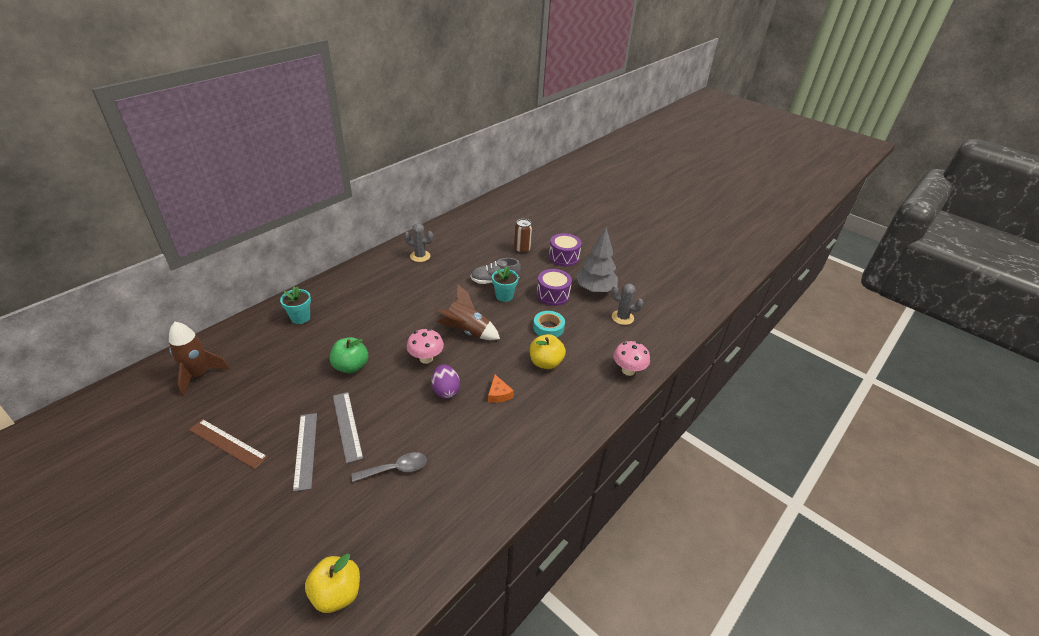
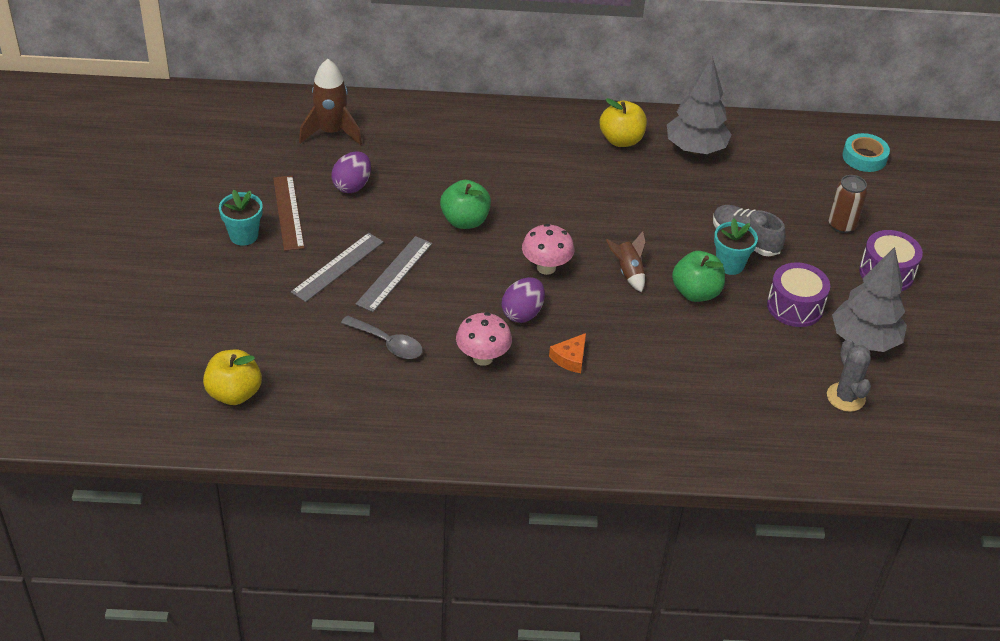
camera: 50 degrees right, 5 degrees up
(254, 396) = (352, 186): none -> purple egg
(300, 317) = (479, 136): turquoise flower pot -> turquoise flower pot (244, 235)
(420, 256) = (695, 149): grey cactus -> grey tree
(467, 331) = (628, 272): brown rocket -> brown rocket, size x0.60
(508, 318) = (696, 293): none -> green apple
(545, 363) = (667, 369): yellow apple -> yellow apple (621, 140)
(548, 327) = (729, 337): turquoise tape -> turquoise tape (864, 157)
(628, 370) = (753, 453): pink mushroom -> pink mushroom (483, 358)

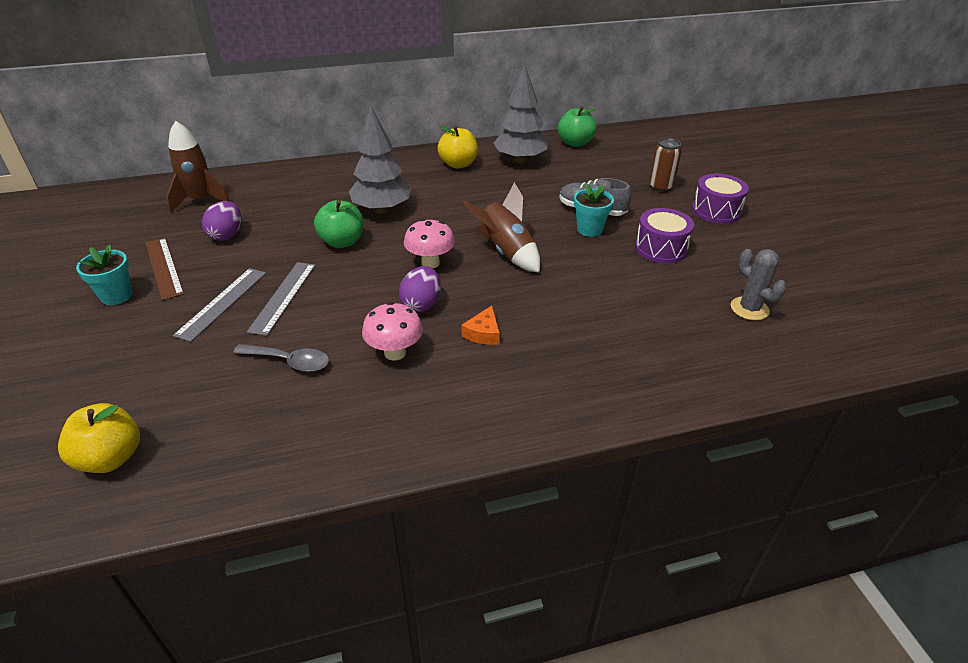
camera: 15 degrees left, 5 degrees down
(628, 272) = (506, 252): brown rocket -> brown rocket, size x1.67
(696, 293) = (572, 255): green apple -> green apple (575, 143)
(864, 157) = (649, 144): turquoise tape -> none
(864, 340) = (733, 261): grey tree -> grey tree (382, 209)

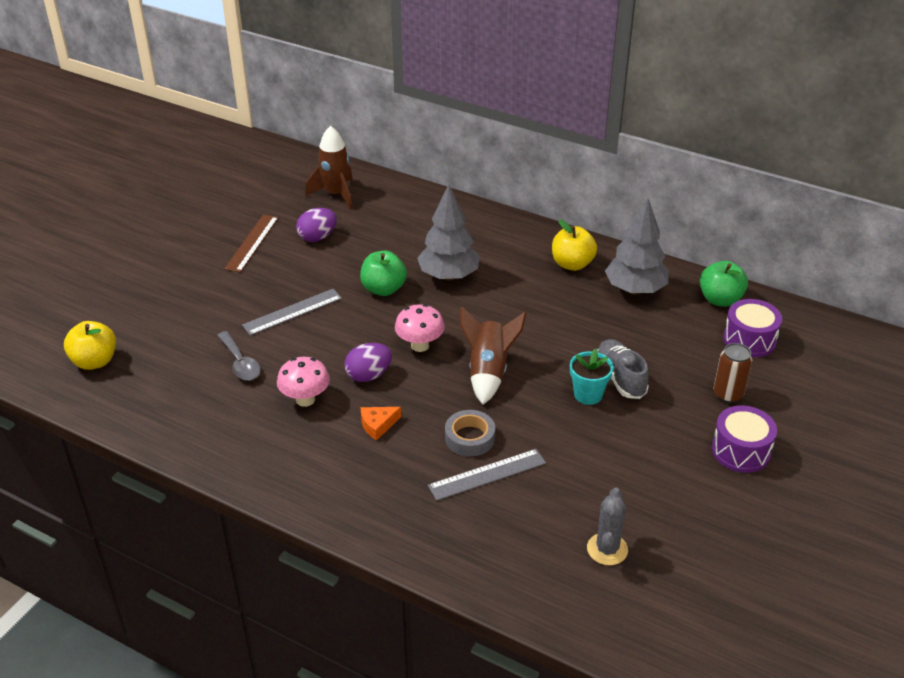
camera: 45 degrees right, 0 degrees up
(116, 296) = (205, 250): turquoise flower pot -> none
(222, 303) = (253, 293): grey ruler -> grey ruler (487, 474)
(561, 299) = (469, 438): none -> grey tape
(661, 248) = (622, 450): purple drum -> purple drum (749, 340)

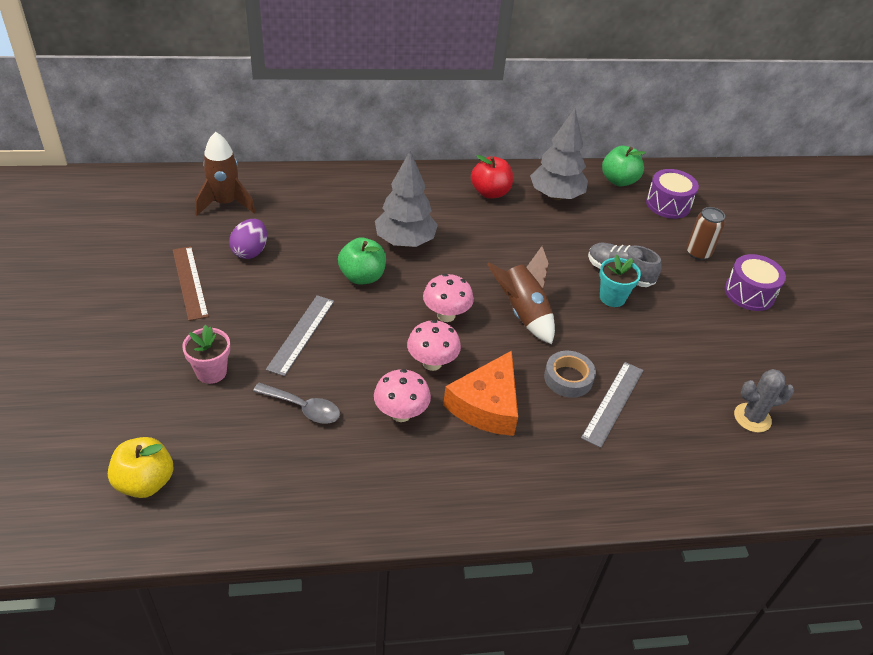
camera: 40 degrees left, 5 degrees up
(204, 311) = (211, 372): none -> pink flower pot
(368, 375) = (432, 363): purple egg -> pink mushroom
(378, 425) = (486, 405): orange cheese -> orange cheese, size x2.05
(572, 264) = (490, 192): yellow apple -> red apple
(607, 549) = (752, 418): grey cactus -> grey cactus turned 75 degrees counterclockwise

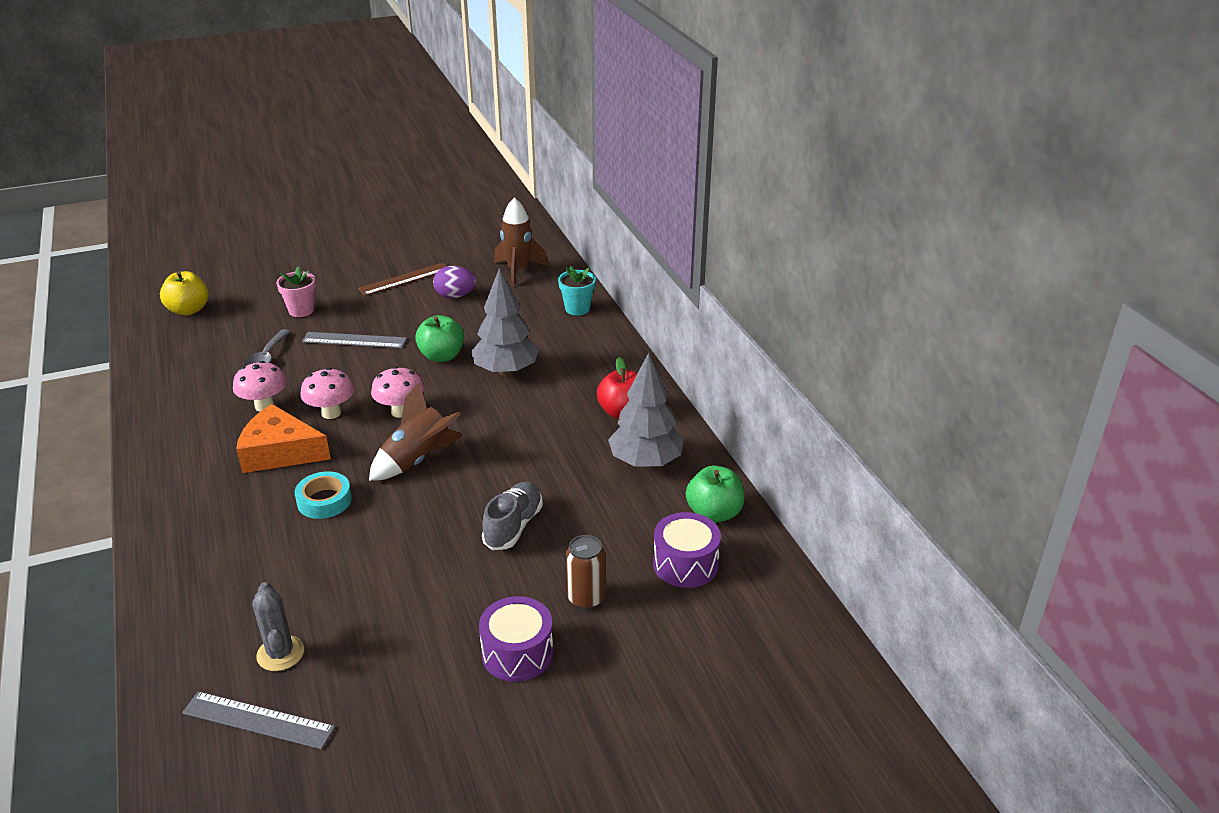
camera: 80 degrees right, 10 degrees down
(568, 378) = (324, 500): grey tape -> turquoise tape
(612, 298) = (465, 523): turquoise flower pot -> turquoise flower pot (577, 309)
(613, 403) = (292, 536): grey ruler -> grey ruler (258, 720)

